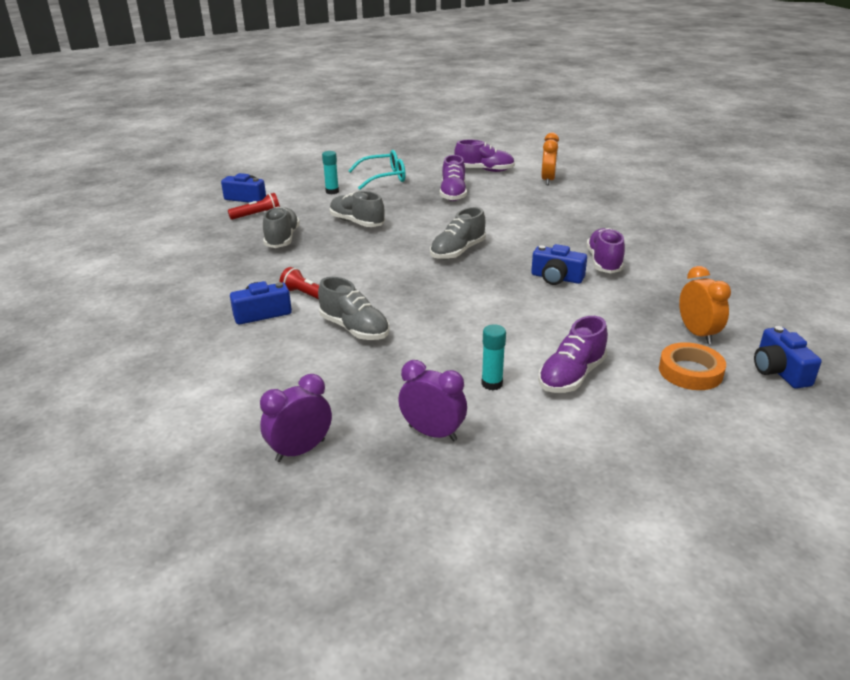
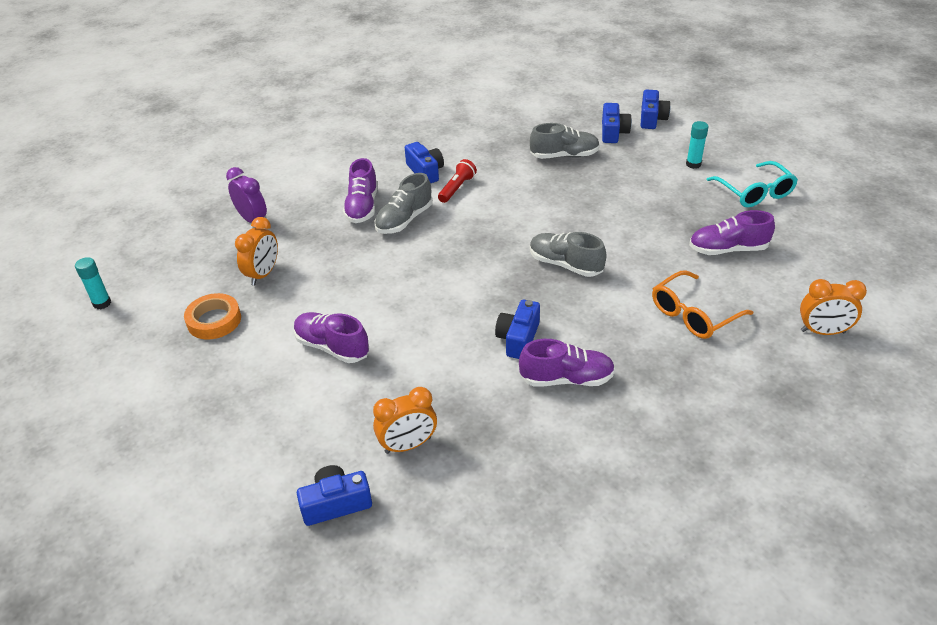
camera: 85 degrees right, 10 degrees up
(257, 215) = (613, 132): red flashlight -> blue camera
(357, 223) = (616, 192): grey shoe -> none
(432, 433) = (263, 274): purple clock -> orange clock
(484, 170) = (828, 270): purple shoe -> purple shoe (362, 207)
(492, 384) = (322, 300): turquoise glue stick -> turquoise glue stick (102, 303)
(528, 213) = (693, 314): none -> orange glasses
(690, 371) = (336, 430): orange tape -> orange tape (214, 320)

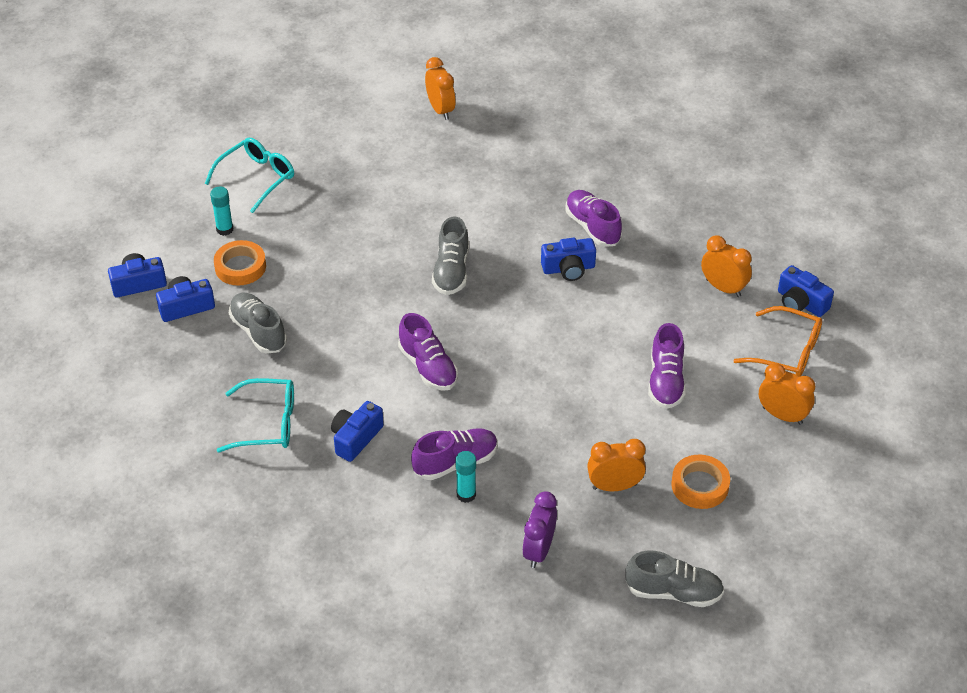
camera: 120 degrees left, 5 degrees up
(102, 303) = (748, 597): turquoise glue stick -> turquoise glue stick (466, 494)
(222, 408) = (782, 415): none -> orange clock
(404, 220) = (456, 415): grey shoe -> grey shoe (673, 592)
(457, 188) = (373, 397): red flashlight -> none
(471, 141) = (267, 423): none -> turquoise glasses
(642, 162) = (240, 267): none -> orange tape
(693, 314) = (466, 178): orange glasses -> orange glasses (787, 352)
(728, 249) = (362, 177): purple shoe -> purple shoe (428, 367)

